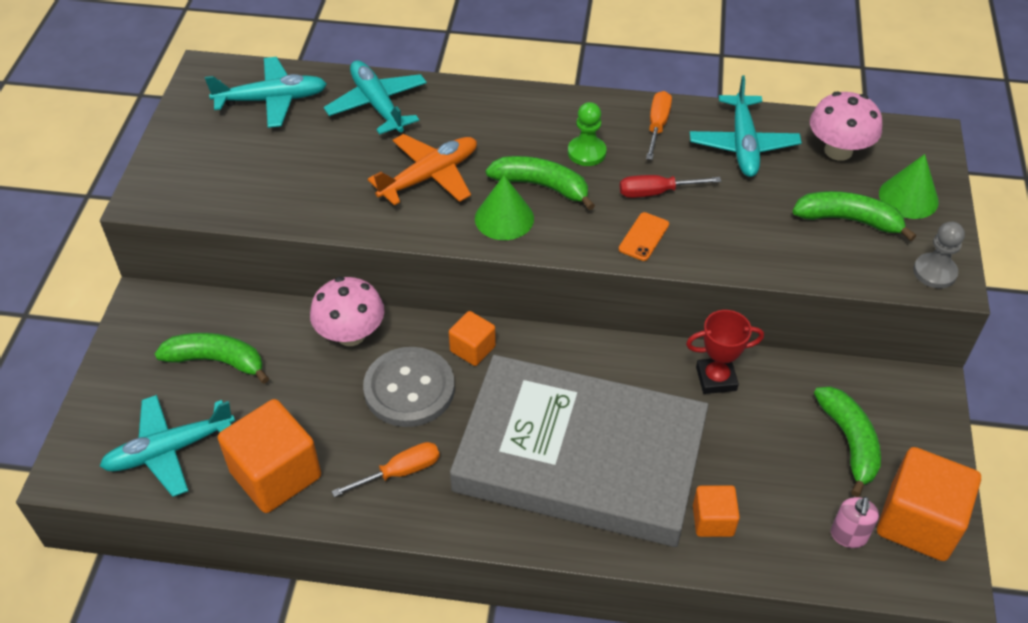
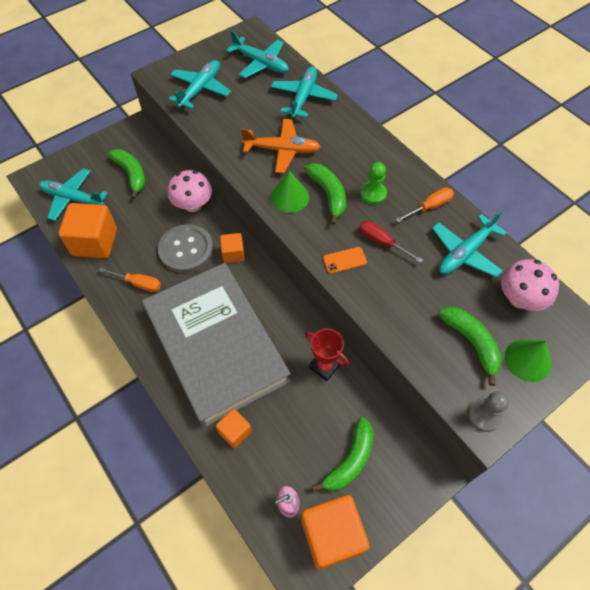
camera: 45 degrees right, 10 degrees up
(232, 177) = (200, 89): none -> turquoise plane

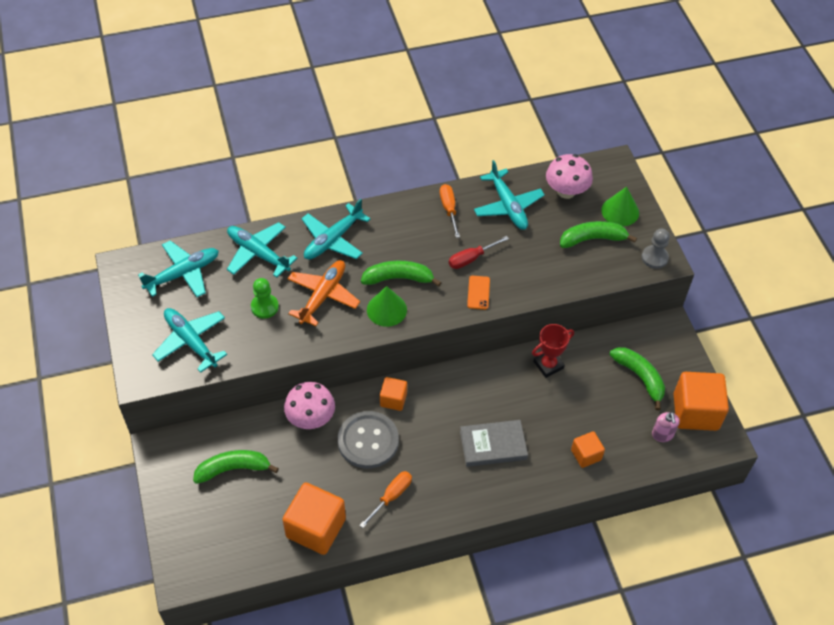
camera: 70 degrees left, 5 degrees down
(73, 199) = (239, 539): turquoise plane -> turquoise plane (333, 240)
(216, 345) = (493, 445): grey book -> grey book, size x0.43
(373, 194) = (414, 244): green pawn -> green pawn (264, 307)

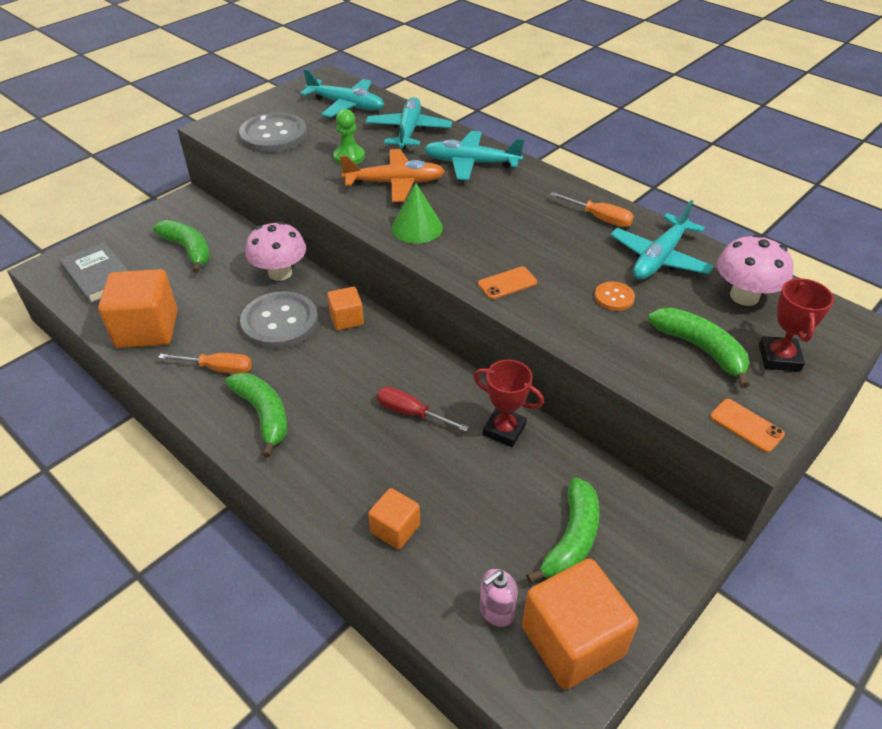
camera: 60 degrees right, 10 degrees down
(191, 341) = (273, 135): turquoise plane -> grey button
(398, 278) = (466, 220): green banana -> green banana (263, 415)
(449, 209) = (599, 218): orange screwdriver -> orange screwdriver turned 75 degrees clockwise
(471, 258) = (550, 259): red screwdriver -> red screwdriver (411, 413)
(493, 445) = (344, 426): grey book -> grey book (99, 276)
(527, 249) = (614, 297): none -> orange button
(620, 211) = (779, 358): green cone -> red trophy
(654, 258) = (746, 425): grey pawn -> orange phone

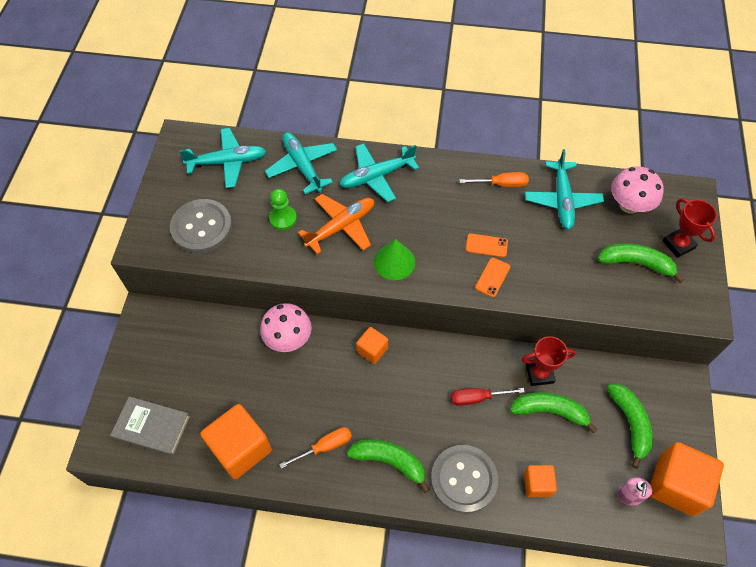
camera: 35 degrees left, 15 degrees up
(188, 250) = (197, 360): green banana -> green banana (550, 411)
(280, 322) = (329, 382): grey button -> grey button (463, 479)
(614, 297) = (562, 250): orange button -> none
(746, 425) = (696, 306): orange phone -> orange phone (486, 245)

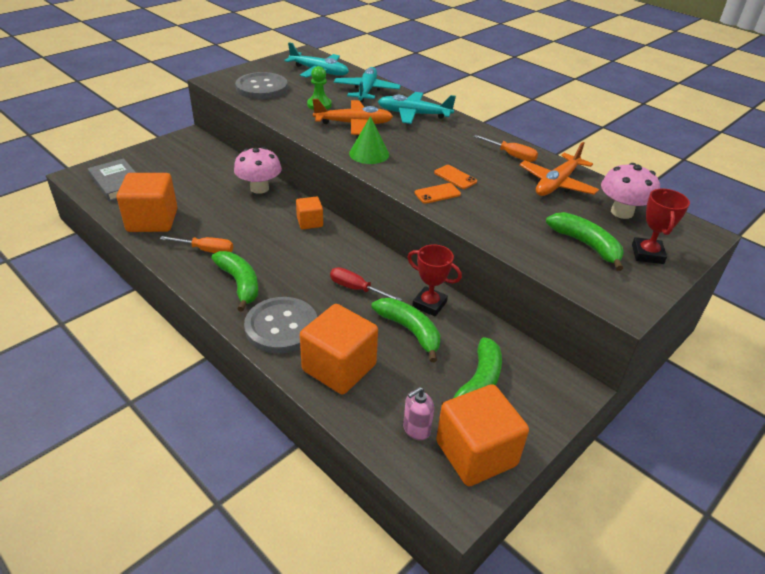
camera: 35 degrees right, 20 degrees down
(537, 484) = (339, 367): orange cube -> orange cube, size x1.86
(562, 200) = (557, 184): turquoise plane -> orange plane

